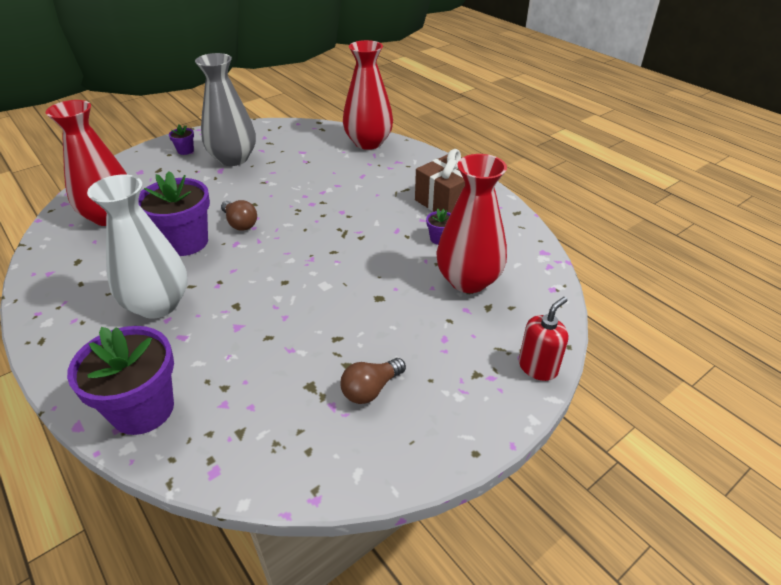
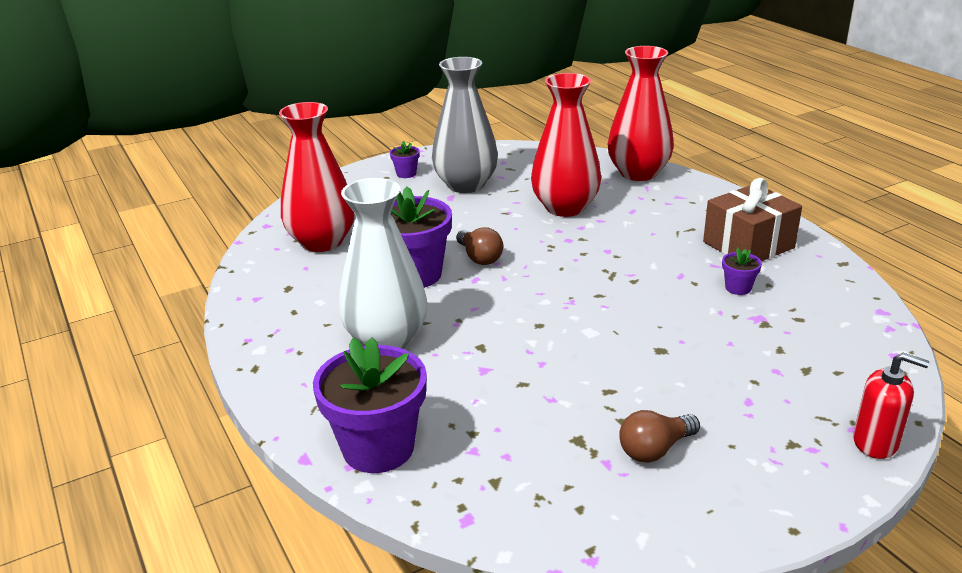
camera: 10 degrees right, 10 degrees down
(468, 280) = (778, 338): red vase -> red vase (565, 207)
(538, 367) = (875, 442): red soap dispenser -> red soap dispenser turned 60 degrees clockwise

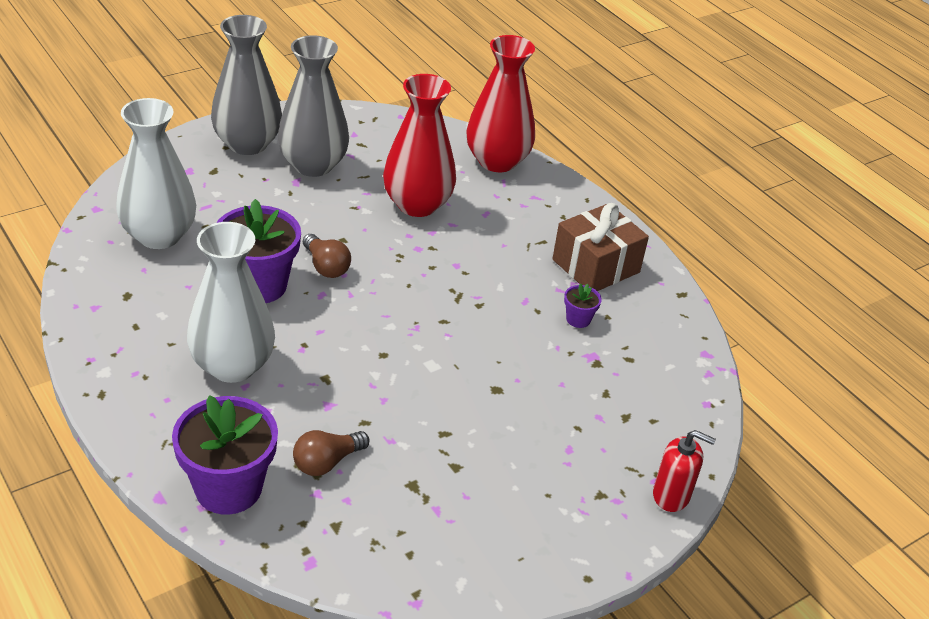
camera: 10 degrees left, 10 degrees up
(322, 242) = (159, 235): red vase -> white vase
(406, 174) = (247, 144): purple flower pot -> grey vase
(655, 449) = (480, 497): brown light bulb -> brown light bulb (327, 462)

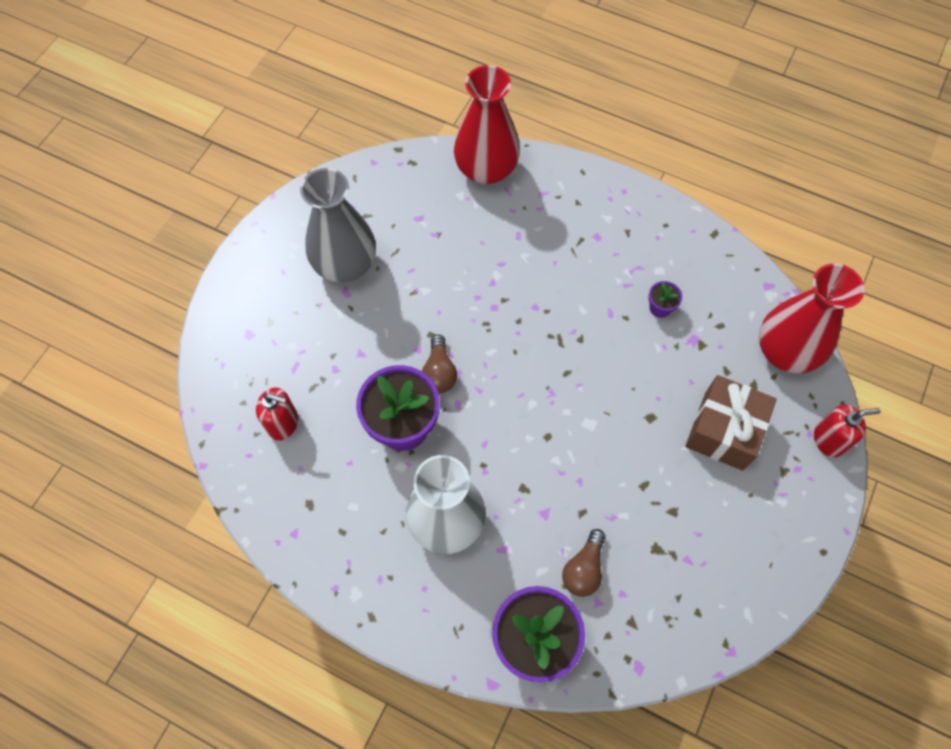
camera: 25 degrees left, 25 degrees up
(159, 235) = (283, 423): white vase -> red soap dispenser
(247, 144) = (273, 272): grey vase -> none
(326, 266) = (439, 372): brown light bulb -> brown light bulb turned 60 degrees clockwise
(417, 204) = (459, 258): red vase -> red vase (785, 351)
(596, 266) = (636, 242): brown gift -> brown gift (723, 431)

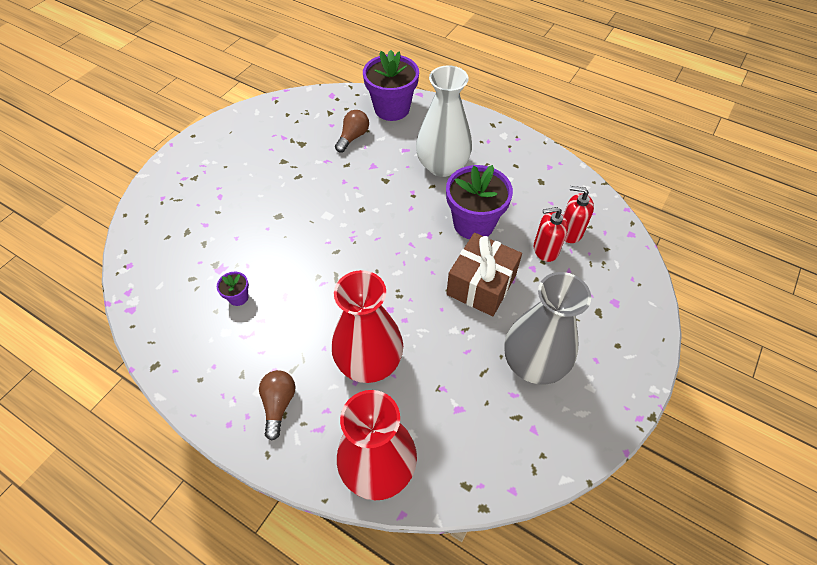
camera: 175 degrees left, 10 degrees down
(439, 372) = (443, 259): brown light bulb -> brown light bulb (279, 404)
(723, 431) = (226, 204): brown gift -> brown gift (481, 285)
(785, 351) = (147, 254): red vase -> red vase (369, 361)
(829, 440) = (150, 193): red soap dispenser -> red soap dispenser (545, 250)

